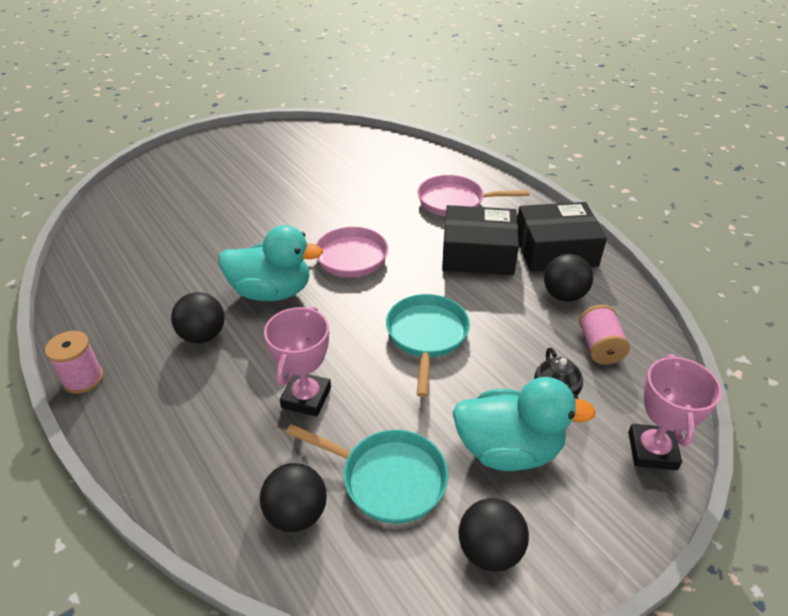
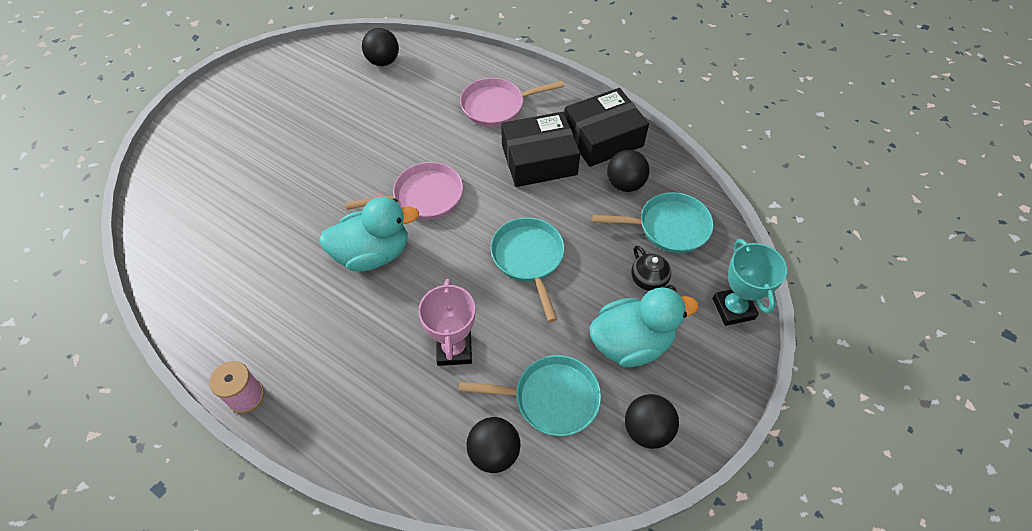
camera: 20 degrees left, 15 degrees up
(203, 335) = (333, 318): black ball -> black ball (383, 61)
(599, 347) = (668, 227): pink spool -> turquoise pan
(652, 450) = (733, 308): pink trophy -> turquoise trophy

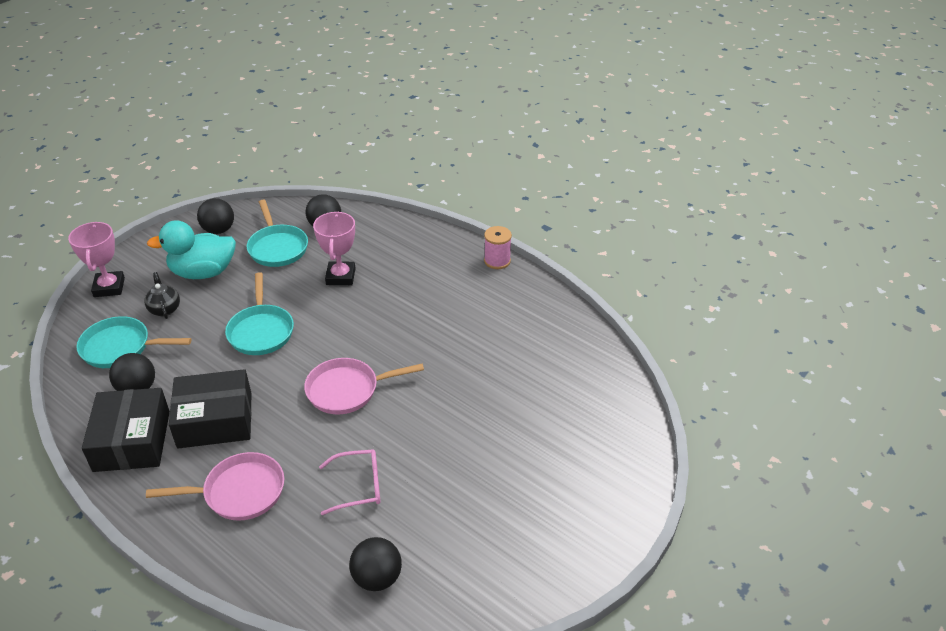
camera: 175 degrees left, 15 degrees down
(373, 253) = (401, 343): turquoise duck -> none
(403, 116) = (358, 486): none -> pink glasses
(551, 398) = (277, 247): turquoise pan -> turquoise pan turned 120 degrees counterclockwise
(602, 138) = (132, 441): black box -> black box turned 75 degrees counterclockwise
(733, 308) = (109, 287): turquoise trophy -> pink trophy

